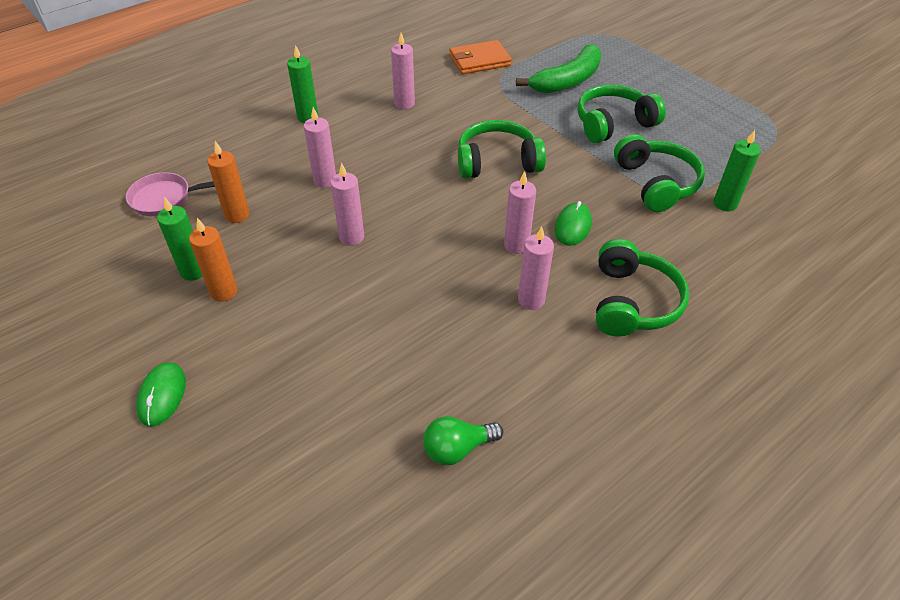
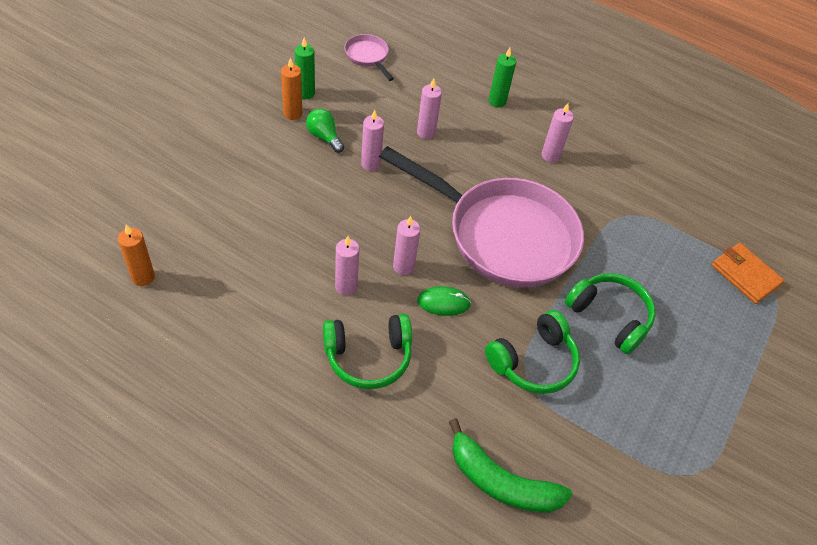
camera: 65 degrees right, 5 degrees up
(162, 395) = (202, 114): green mouse -> none
(237, 215) = (367, 97): orange candle -> orange candle (143, 277)
(457, 448) = (197, 267): green light bulb -> green light bulb (324, 137)
(479, 61) = (650, 194): orange wallet -> orange wallet (745, 275)
(497, 162) = (503, 235): green headphones -> pink pan
(567, 80) = (661, 269): green banana -> green banana (501, 481)
(725, 204) = (530, 424): green candle -> none

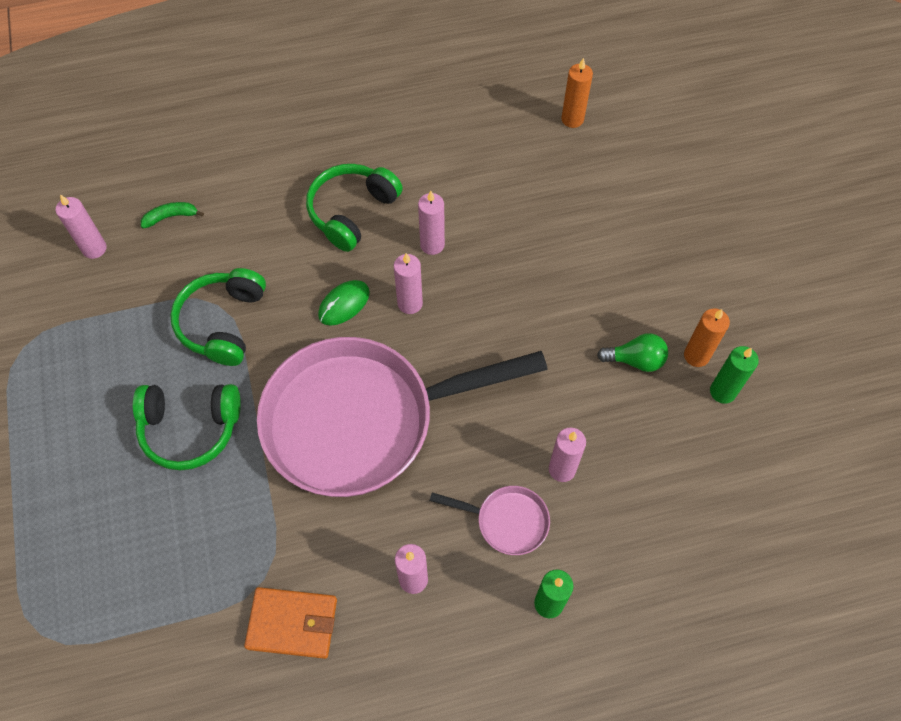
camera: 140 degrees right, 10 degrees up
(368, 56) = (746, 513): pink pan -> pink pan (507, 521)
(370, 164) = (560, 375): pink candle -> pink candle (94, 248)
(501, 481) = (171, 217): green banana -> green banana, size x0.48
(745, 275) = (81, 622): orange wallet -> orange wallet (292, 623)

